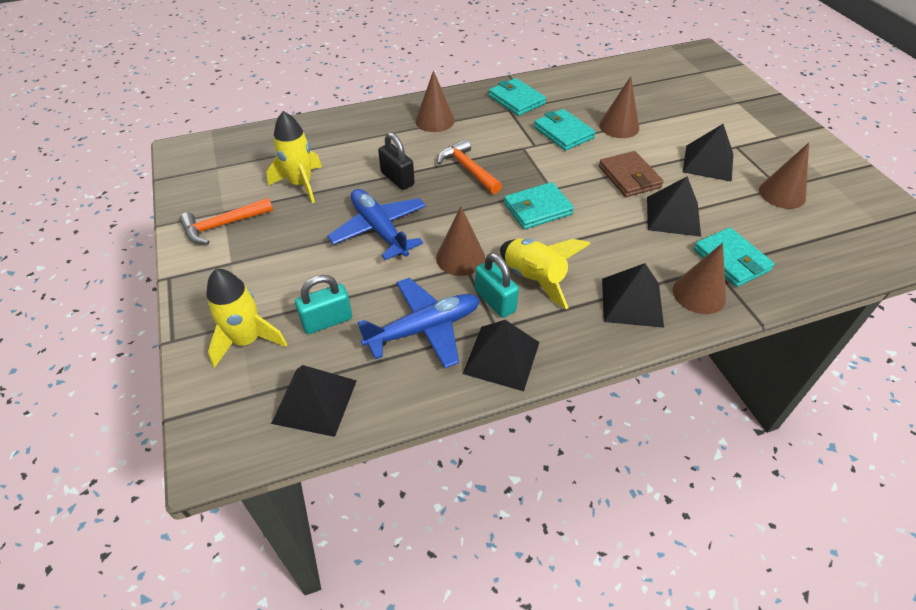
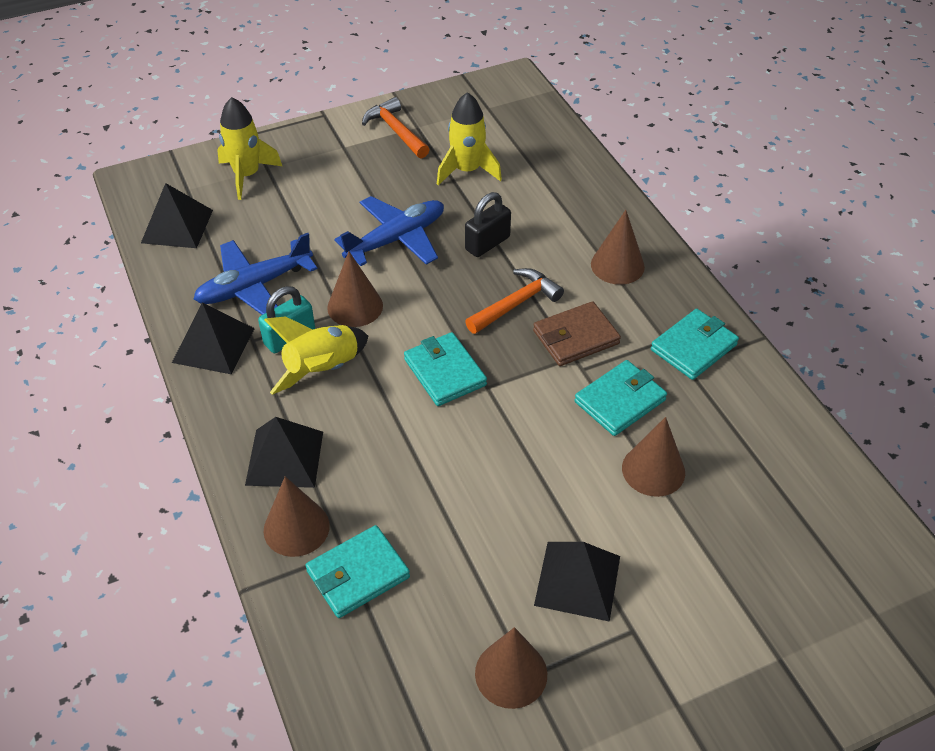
camera: 85 degrees right, 0 degrees up
(327, 321) = (267, 220): turquoise padlock -> none
(424, 329) = (254, 287): blue plane -> blue plane turned 90 degrees clockwise
(629, 177) = (524, 473): brown wallet -> brown wallet (575, 337)
(673, 216) = (444, 517): black pyramid -> none

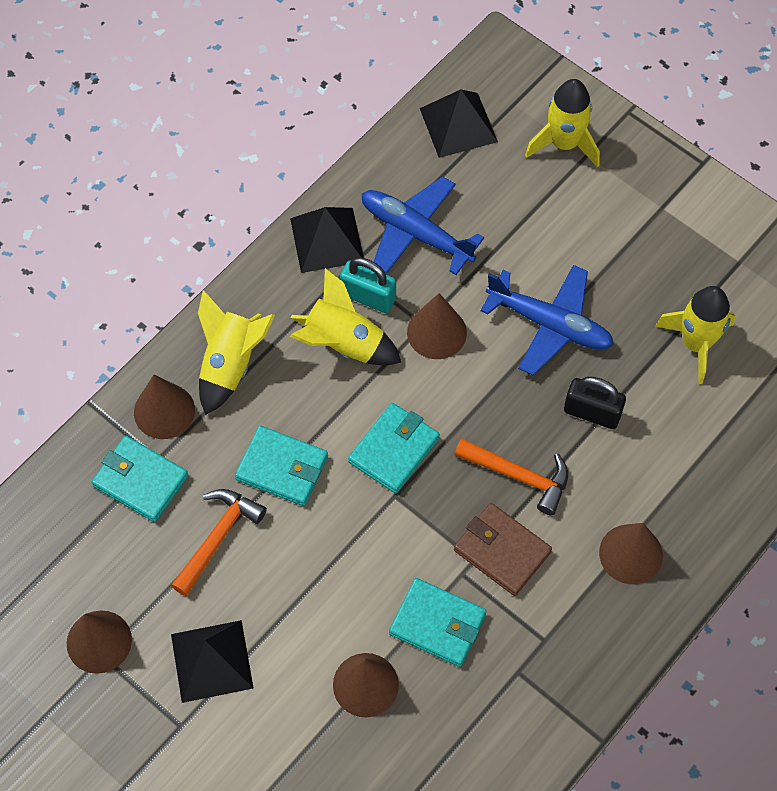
camera: 65 degrees right, 15 degrees up
(284, 458) = (230, 364): black pyramid -> yellow rocket
(396, 131) = (719, 244): orange hammer -> orange hammer (218, 537)
(693, 347) = (548, 671): turquoise wallet -> turquoise wallet (282, 468)

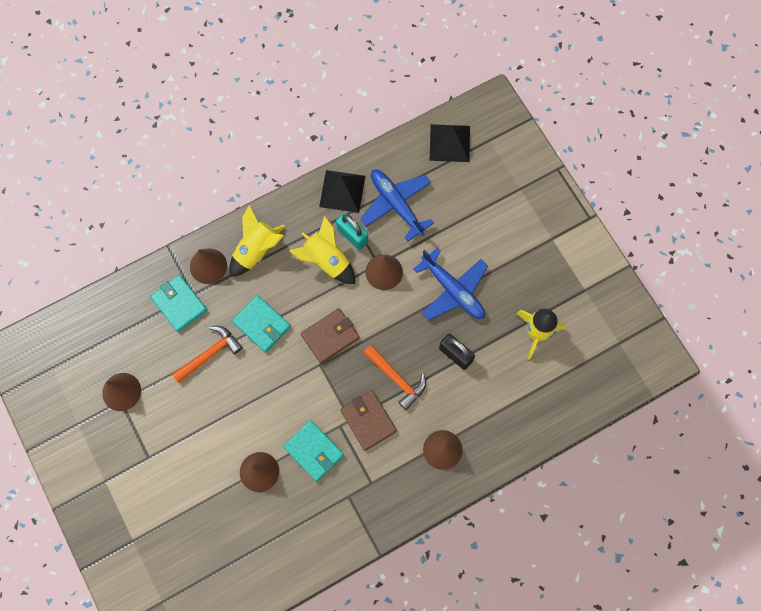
camera: 20 degrees right, 10 degrees up
(211, 661) = (179, 426): black pyramid -> none
(394, 450) = (330, 336): turquoise wallet -> brown wallet
(564, 143) = (509, 176): yellow rocket -> none

